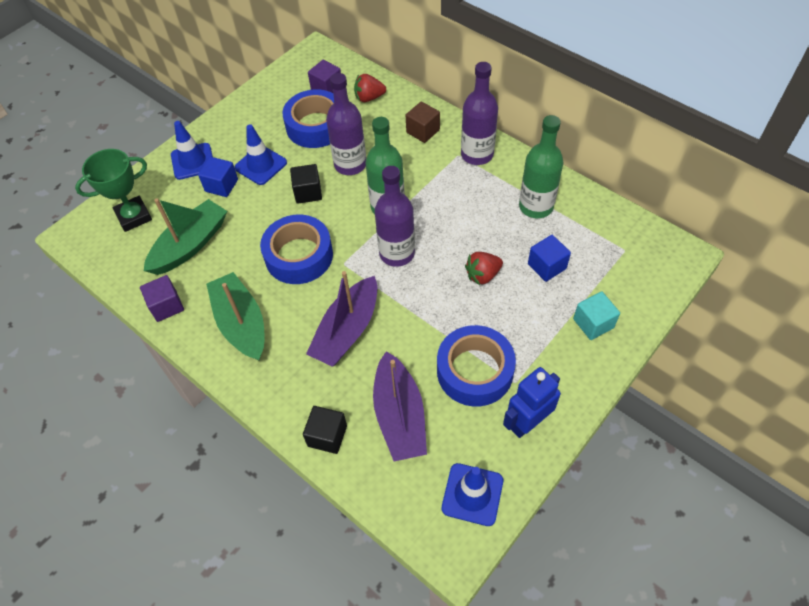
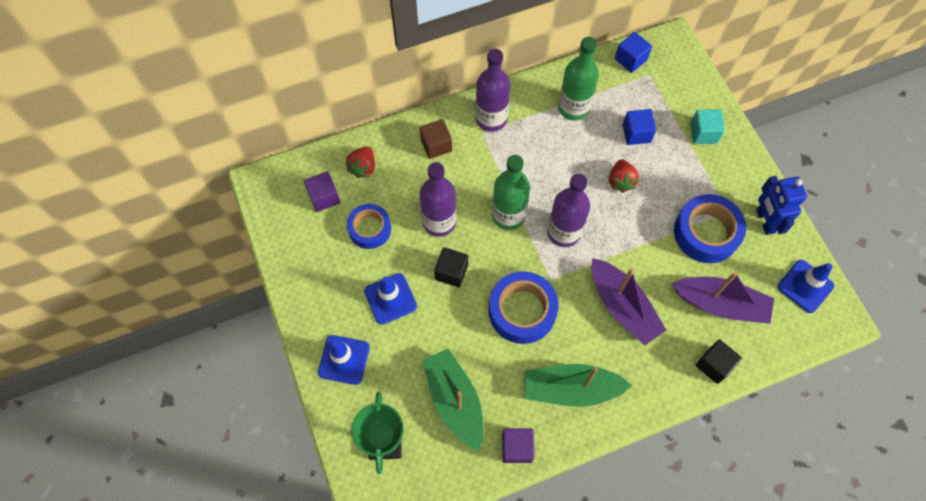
camera: 65 degrees left, 10 degrees up
(221, 185) = (394, 344): blue cube -> blue cube (630, 59)
(316, 126) = (369, 229): blue tape -> blue tape, size x0.66

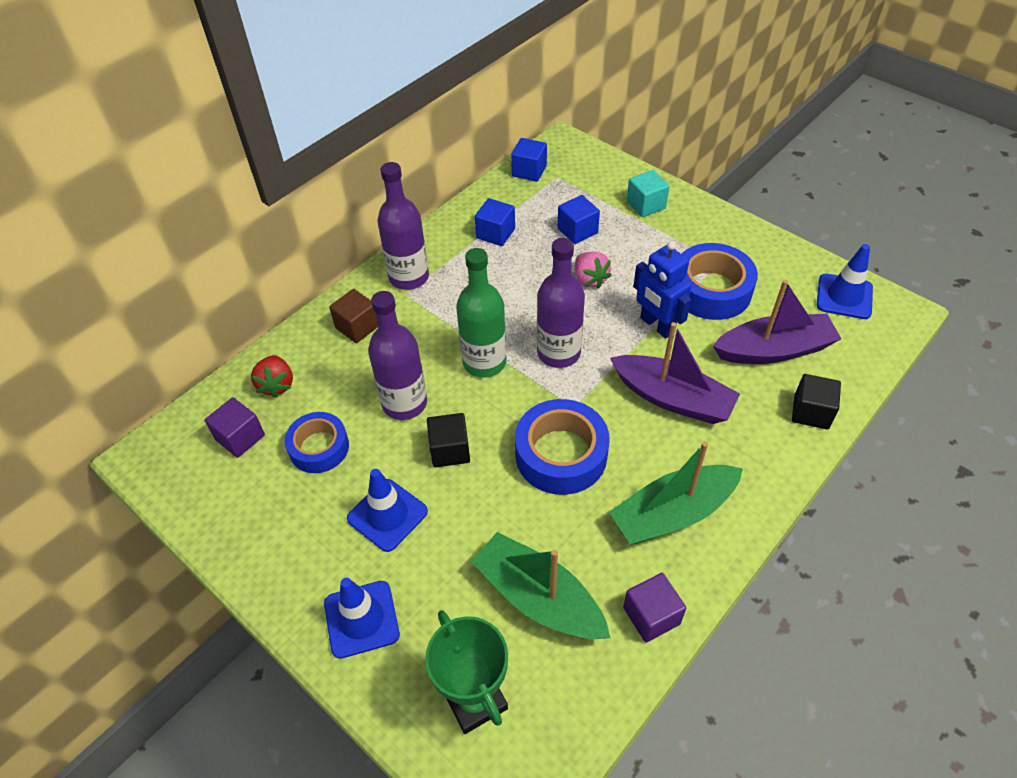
camera: 25 degrees left, 15 degrees down
(573, 108) = (495, 233): green bottle -> blue cube
(621, 181) = (590, 279): red strawberry -> pink strawberry
(765, 221) = (761, 256): blue robot -> blue robot (656, 325)

